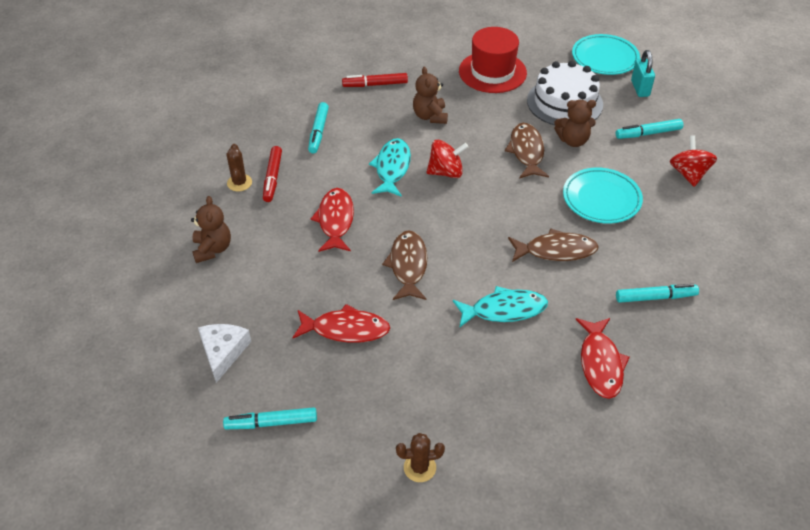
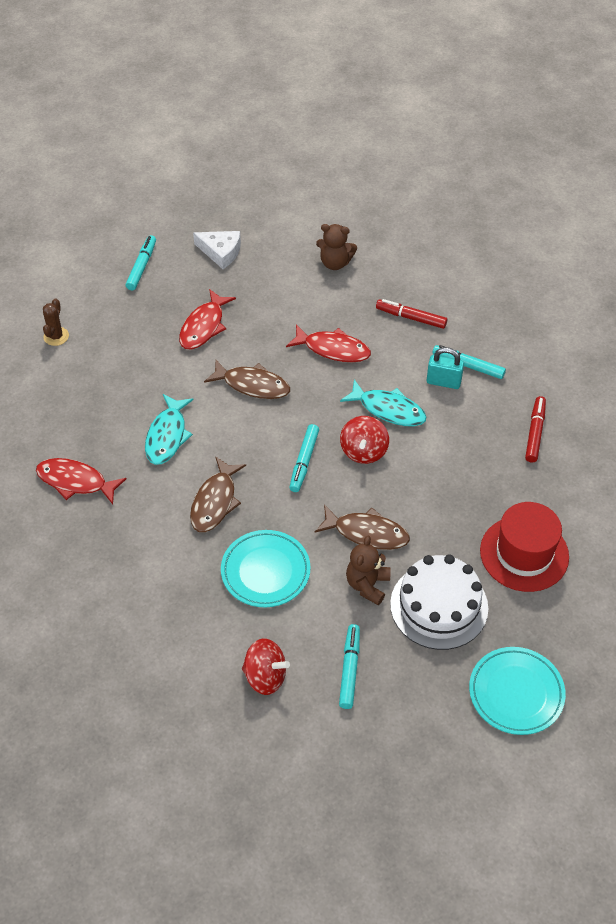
camera: 110 degrees right, 5 degrees up
(239, 183) = (413, 294): brown cactus -> none
(430, 116) = (460, 465): brown teddy bear -> none
(640, 88) = (438, 704): turquoise padlock -> turquoise padlock (443, 382)
(655, 297) = (119, 557): turquoise marker -> turquoise marker (304, 461)

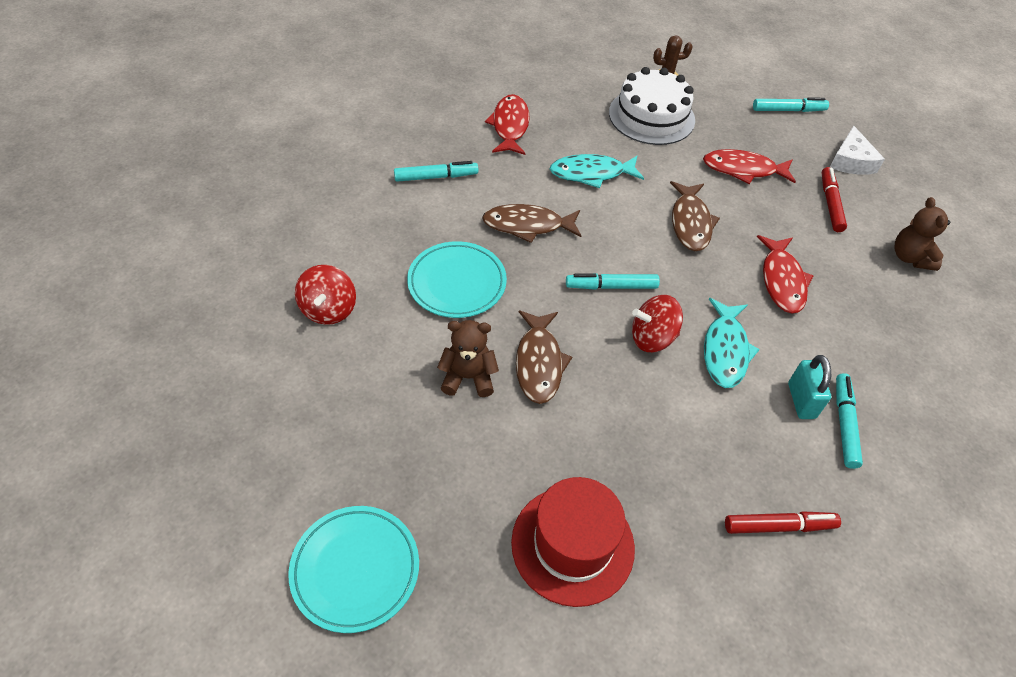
camera: 70 degrees right, 0 degrees up
(349, 669) = (353, 382): turquoise marker -> turquoise marker (436, 177)
(411, 318) = (880, 347): red marker -> red marker (830, 204)
(439, 606) = (461, 456): white cake -> white cake (651, 116)

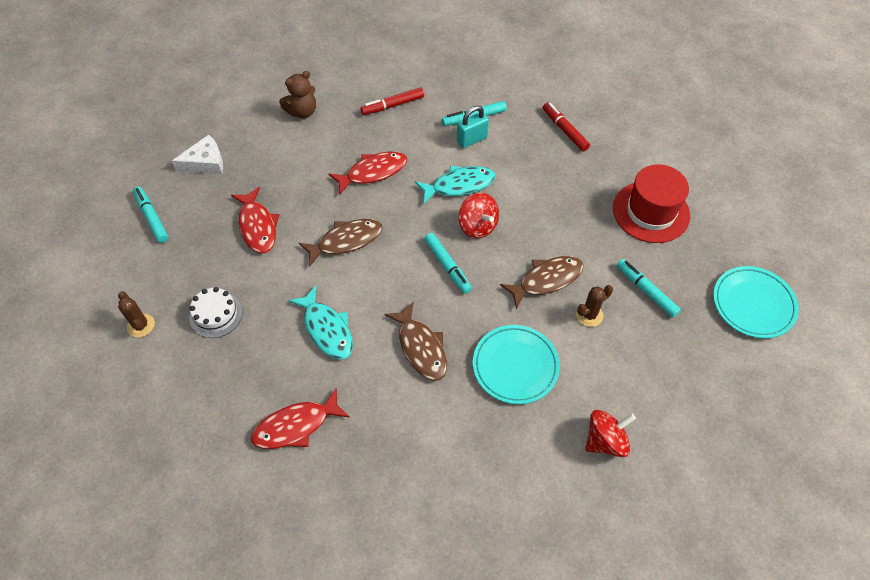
camera: 115 degrees left, 5 degrees up
(436, 177) = (407, 450): turquoise marker -> turquoise marker (646, 291)
(468, 377) = (589, 315): brown teddy bear -> brown cactus
(651, 116) = (216, 314): white cake -> white cake, size x0.59
(830, 204) = (269, 164): red marker -> red marker (393, 105)

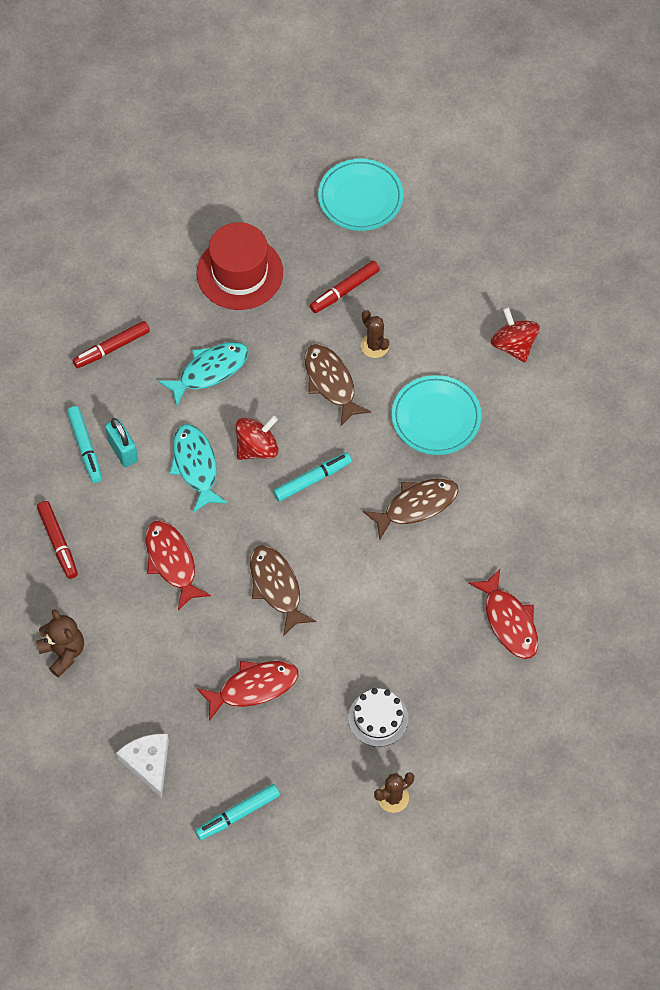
camera: 90 degrees left, 5 degrees up
(327, 329) = (395, 600): turquoise fish -> turquoise fish (209, 371)
(646, 291) = (344, 290): turquoise marker -> red marker

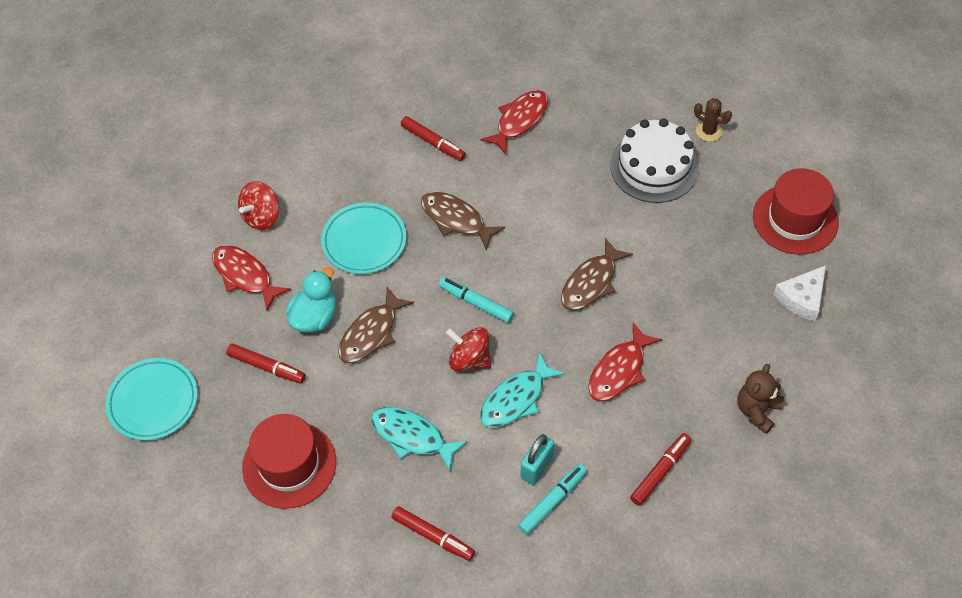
camera: 115 degrees left, 5 degrees down
(238, 814) = (795, 219): turquoise marker -> red hat
(253, 687) = (688, 257): red fish -> red fish (245, 276)
(374, 346) = (315, 317): brown cactus -> turquoise duck
(378, 718) = (654, 166): white cake -> white cake, size x1.70
(524, 528) = (433, 142): none -> red marker

